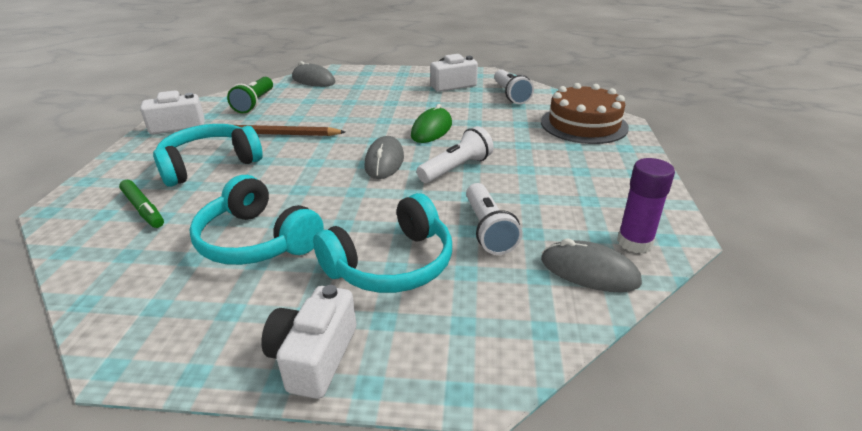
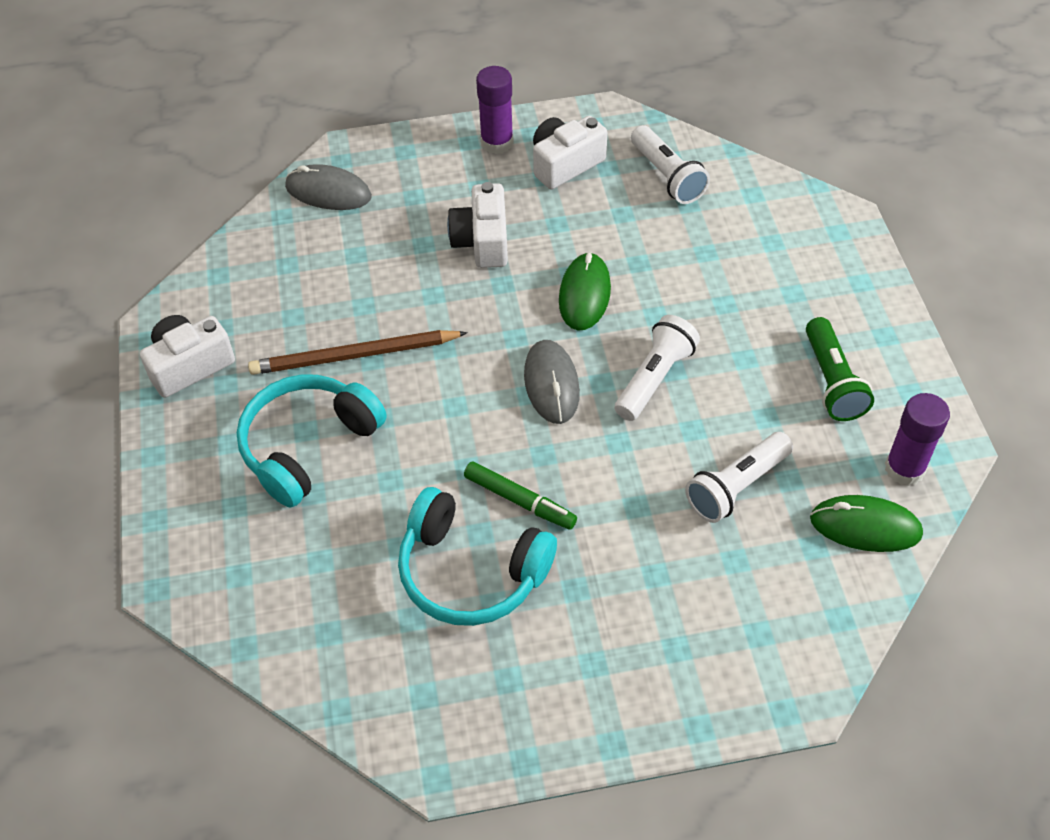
camera: 15 degrees left, 20 degrees up
(143, 209) = (284, 554): green marker -> green marker (519, 500)
(255, 103) = (272, 280): green flashlight -> green flashlight (832, 382)
(314, 357) = (631, 711): white camera -> white camera (482, 241)
(392, 264) = (649, 569): turquoise headphones -> none
(418, 75) = (497, 142): none -> purple glue stick
(488, 230) = (736, 487): white flashlight -> white flashlight turned 75 degrees clockwise
(584, 124) = (794, 237): brown cake -> none
(589, 271) = (865, 526): grey mouse -> green mouse

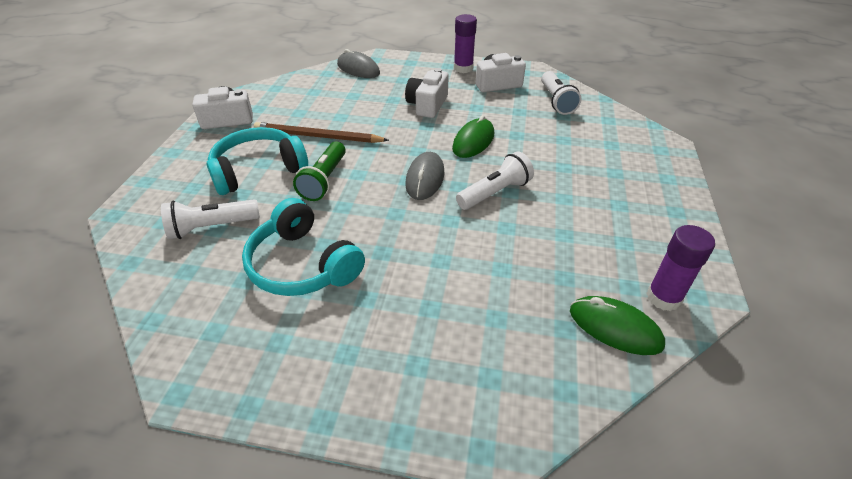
camera: 20 degrees right, 10 degrees down
(519, 500) = (363, 234): green marker -> none
(736, 487) = (521, 270): white flashlight -> white flashlight (211, 227)
(832, 382) = (624, 227): green flashlight -> green flashlight (324, 180)

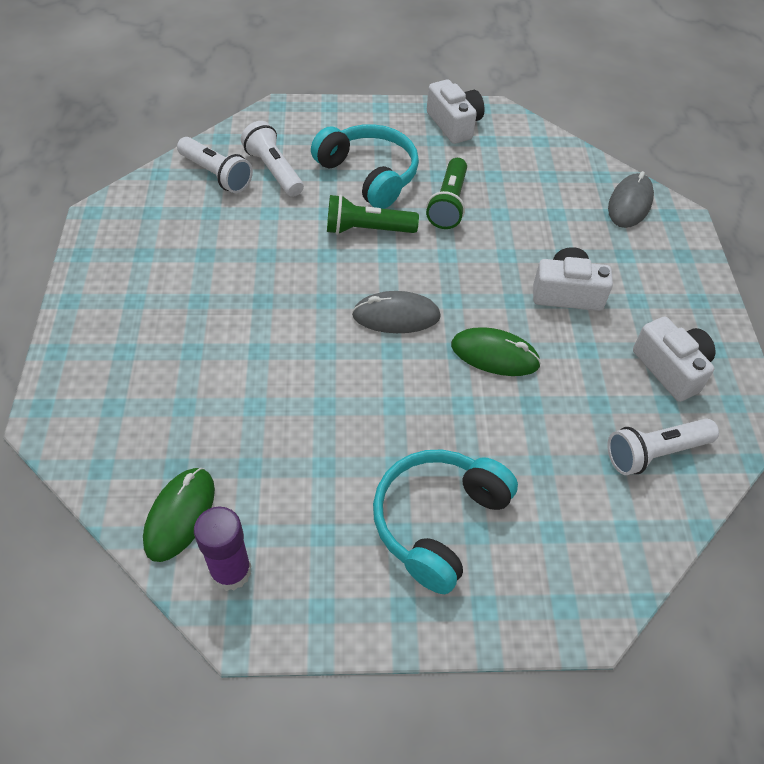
camera: 75 degrees right, 10 degrees up
(302, 265) = (235, 245): turquoise headphones -> turquoise headphones (438, 521)
(318, 136) = (448, 204): brown pencil -> green flashlight
(463, 68) = (699, 320): purple glue stick -> none
(495, 193) = (387, 388): white flashlight -> white flashlight (216, 175)

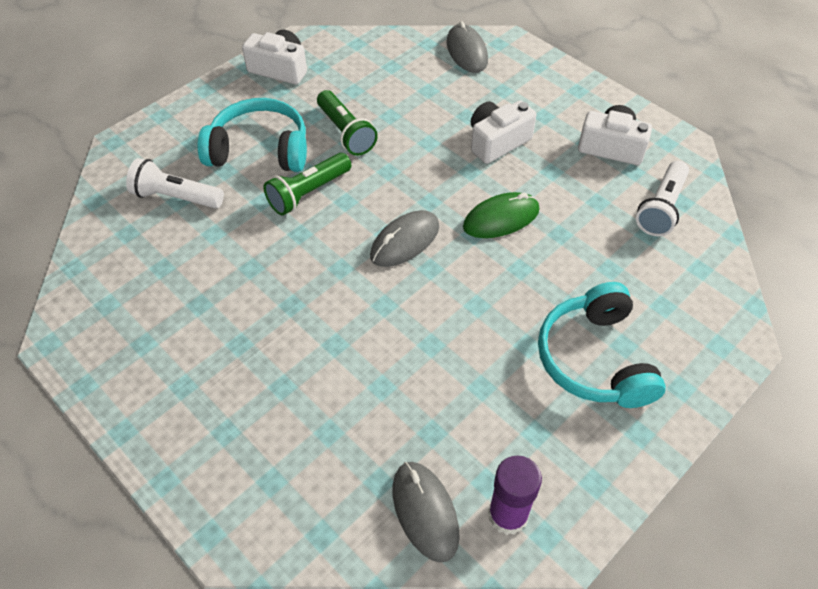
camera: 40 degrees left, 0 degrees up
(180, 515) = (425, 512): green mouse -> grey mouse
(216, 175) = (129, 233): white flashlight -> none

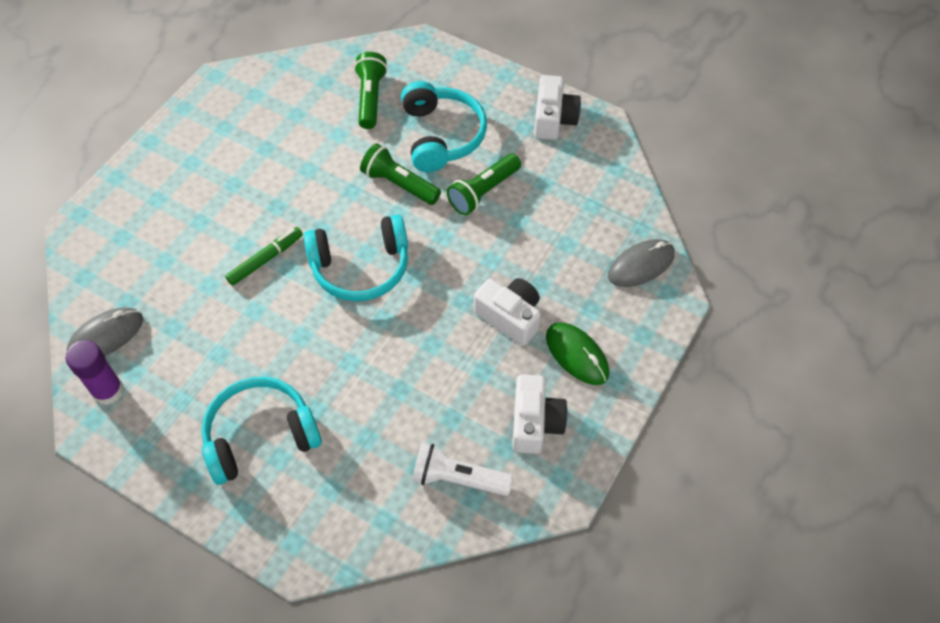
camera: 75 degrees right, 5 degrees up
(176, 197) = (370, 98): white flashlight -> green flashlight
(365, 325) = (265, 259): none -> green marker
(405, 241) = (361, 267): grey mouse -> turquoise headphones
(501, 218) = (407, 337): green mouse -> green mouse (577, 355)

